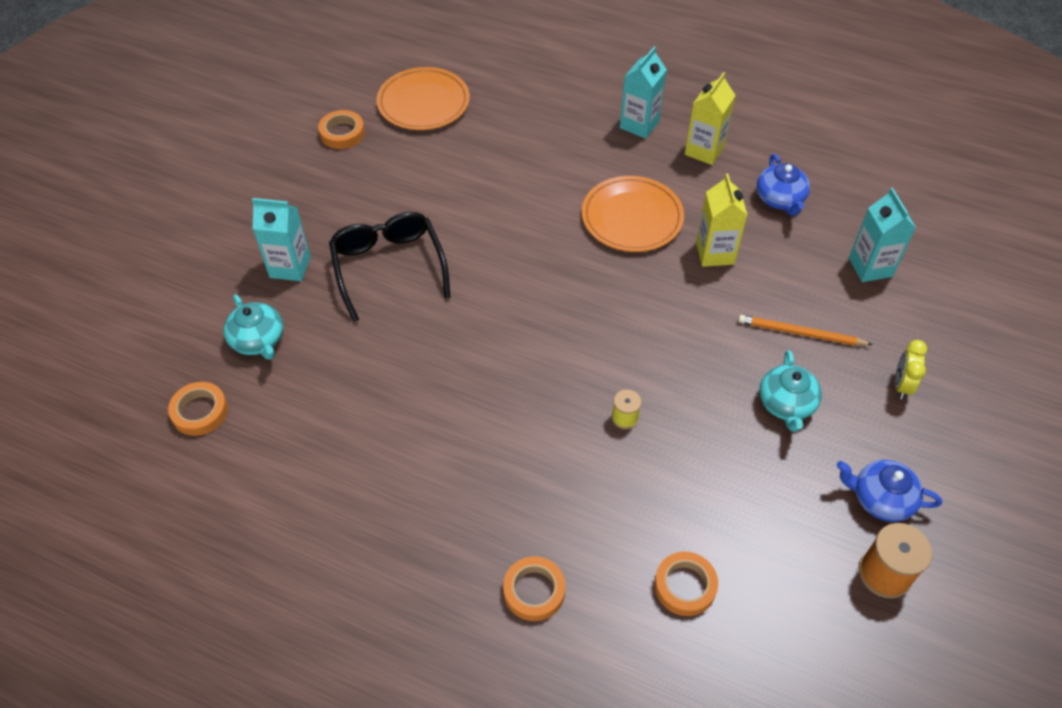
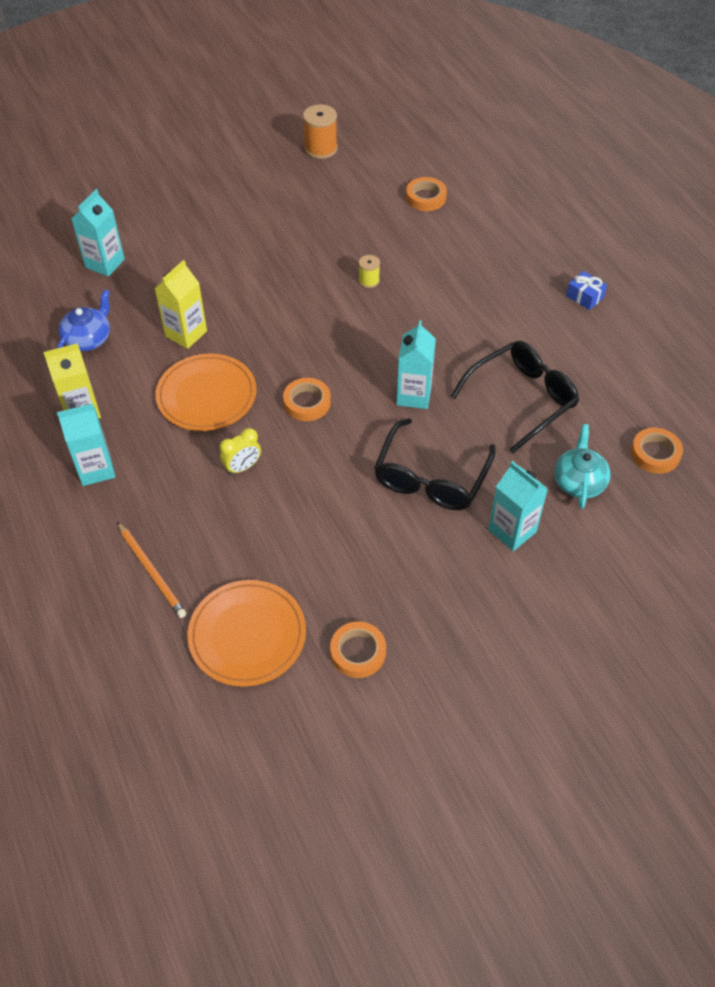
camera: 140 degrees left, 0 degrees up
(363, 388) = (523, 398): none -> black glasses
(383, 562) = (584, 296): none -> blue gift
(465, 326) = (414, 395): none -> turquoise carton
(534, 591) = (508, 238): orange tape -> orange tape (307, 402)
(786, 404) = (267, 232): turquoise teapot -> none
(800, 333) = (204, 258): orange pencil -> orange pencil (151, 572)
(880, 499) = (279, 171): blue teapot -> none
(901, 385) = (190, 202): yellow clock -> yellow clock (242, 467)

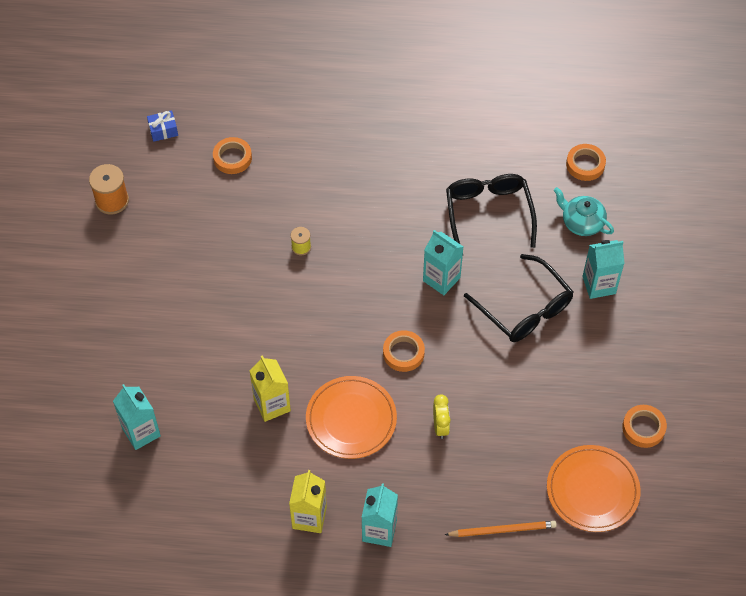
camera: 60 degrees left, 5 degrees up
(88, 339) = (228, 481): blue teapot -> none
(584, 296) = (416, 117): blue gift -> blue gift (163, 130)

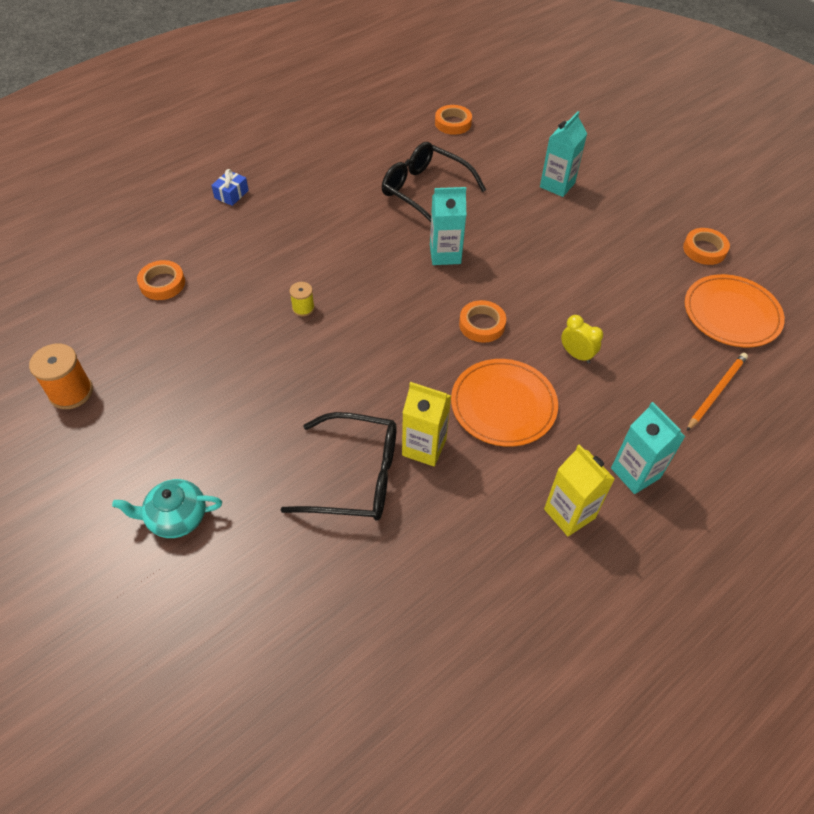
camera: 45 degrees left, 5 degrees down
(141, 432) = (327, 575): turquoise carton -> none
(163, 130) = (67, 304): blue gift -> blue gift (231, 194)
(525, 310) = (530, 233): black glasses -> black glasses (357, 477)
(581, 222) = (495, 156): turquoise teapot -> turquoise teapot (176, 517)

